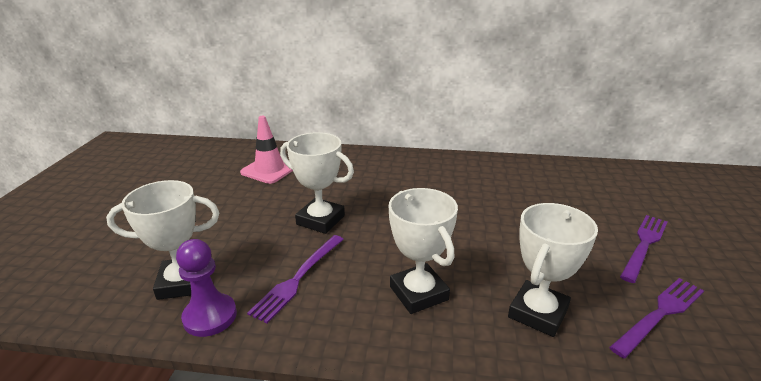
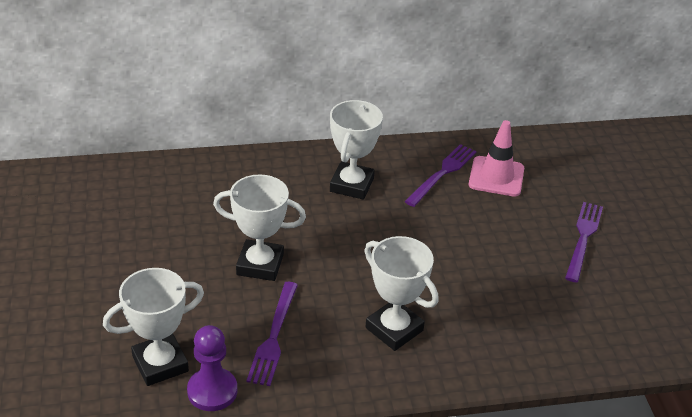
camera: 20 degrees left, 10 degrees up
(269, 169) = (158, 203): pink traffic cone -> pink traffic cone (496, 177)
(538, 313) = (502, 327): white trophy -> white trophy (351, 185)
(660, 314) = (599, 308): purple fork -> purple fork (442, 173)

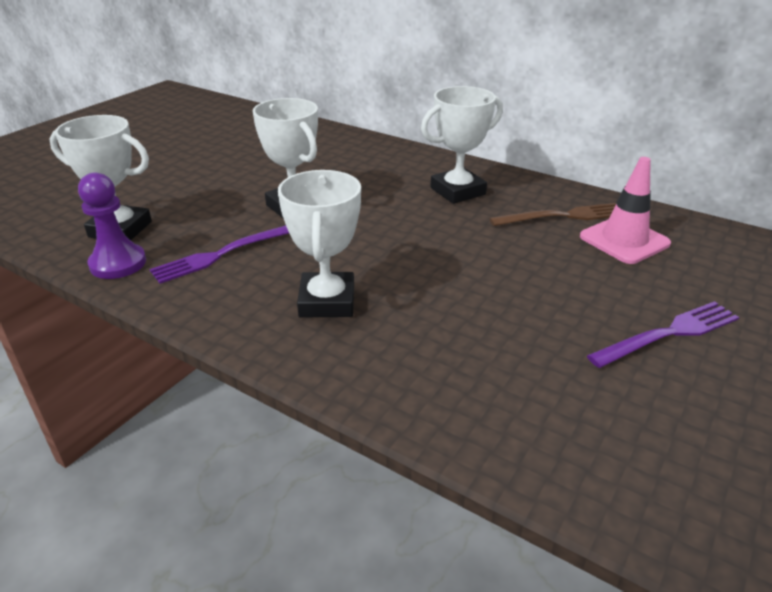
camera: 45 degrees right, 5 degrees down
(442, 173) = (563, 216): purple fork -> brown fork

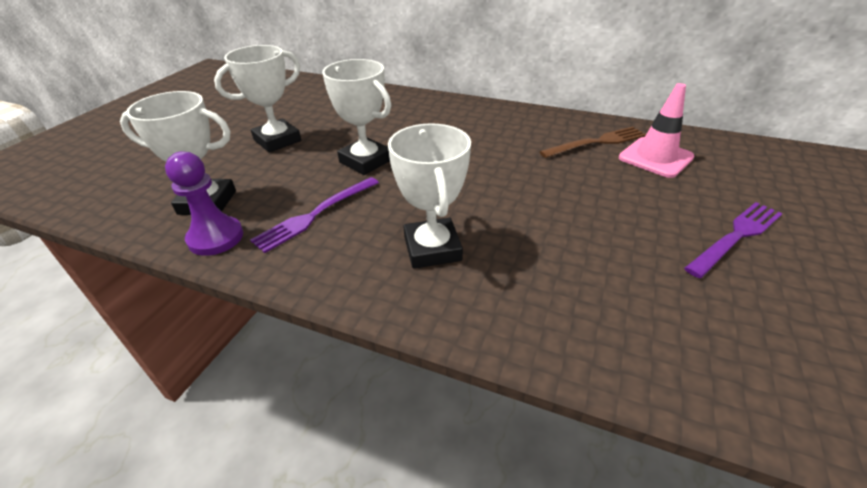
camera: 10 degrees left, 5 degrees up
(457, 191) = (501, 131): white trophy -> white trophy (277, 140)

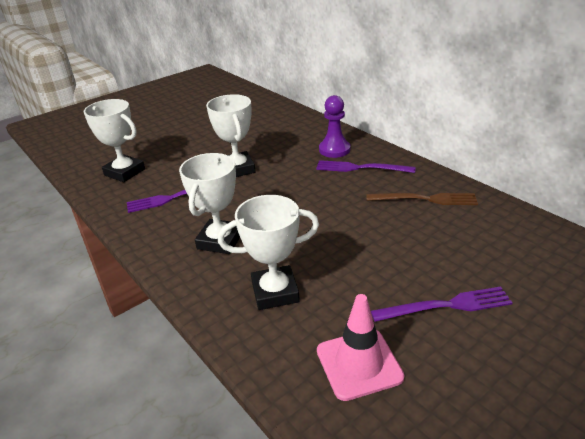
camera: 30 degrees right, 5 degrees down
(216, 238) = (112, 195): purple pawn -> purple pawn (334, 150)
(277, 140) = (197, 139): white trophy -> white trophy (275, 292)
(502, 128) = (360, 168): none -> purple fork
(655, 157) = (461, 225): pink traffic cone -> pink traffic cone (359, 364)

